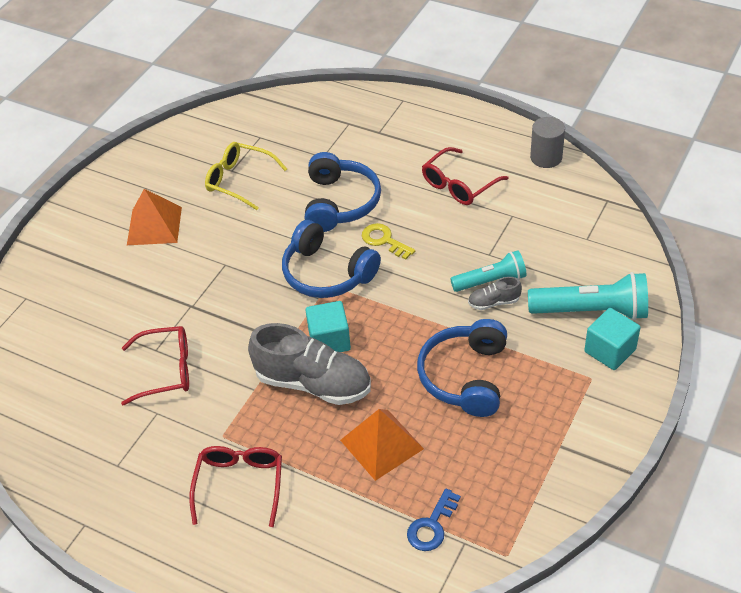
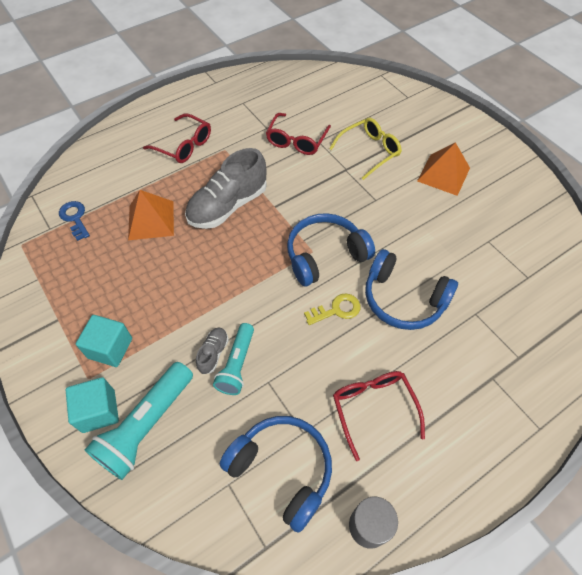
camera: 115 degrees right, 10 degrees up
(239, 180) = (471, 241): yellow glasses -> yellow glasses (369, 151)
(329, 340) = (258, 229): turquoise cube -> turquoise cube (110, 348)
(465, 377) = (161, 293): blue headphones -> blue headphones (282, 470)

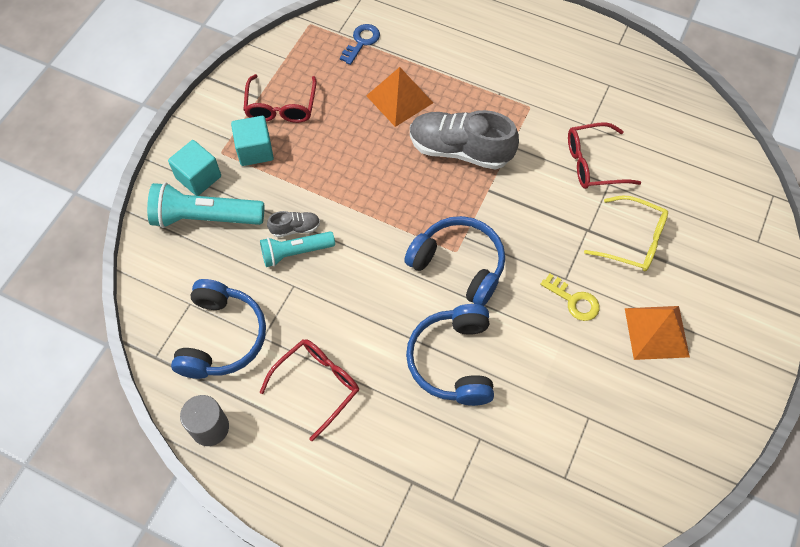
camera: 60 degrees right, 5 degrees up
(184, 145) = (508, 70): red glasses -> red glasses (281, 107)
(337, 310) = (402, 306): yellow key -> yellow key (574, 300)

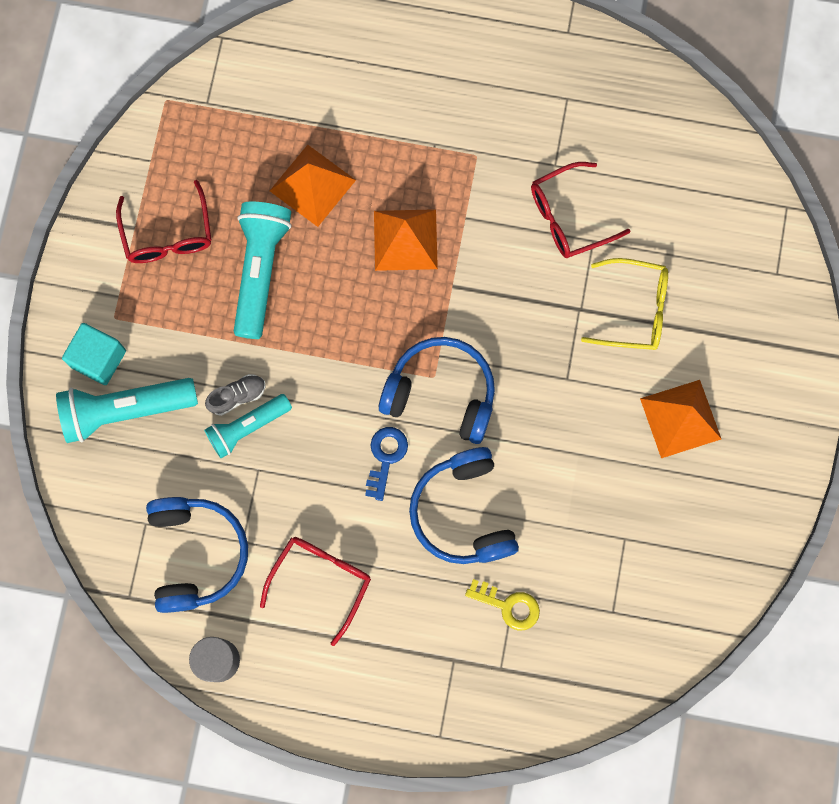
camera: 15 degrees left, 15 degrees up
(255, 150) = (155, 304): turquoise cube -> none
(342, 146) = (260, 270): none -> turquoise flashlight
(361, 42) = (241, 111): blue key -> blue key (385, 457)
(460, 150) = (405, 239): grey shoe -> orange pyramid
(574, 300) = (582, 404): yellow key -> yellow key (508, 605)

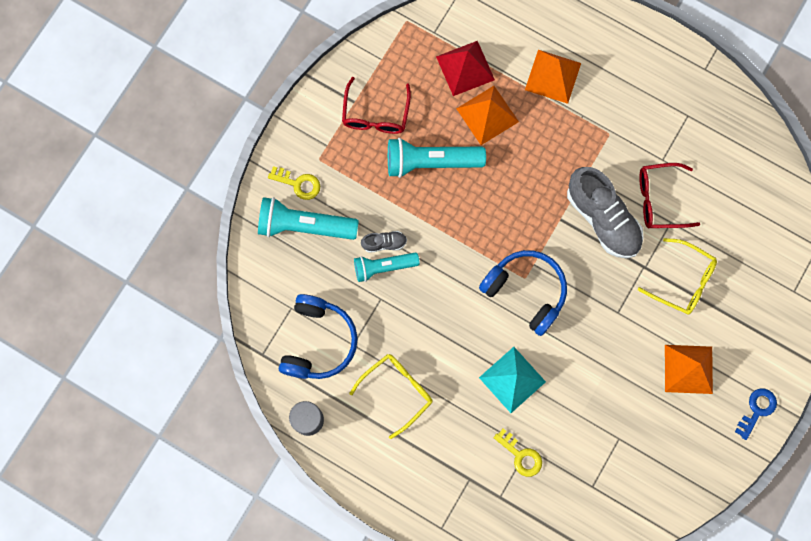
camera: 20 degrees right, 0 degrees up
(99, 359) = (298, 184): turquoise cube -> yellow key
(260, 270) = (430, 162): turquoise flashlight -> turquoise flashlight turned 120 degrees counterclockwise
(263, 135) = (465, 68): none -> red pyramid
(321, 581) = (397, 391): red glasses -> yellow glasses
(385, 457) = (471, 322): blue key -> blue key (757, 410)
(405, 239) = (539, 175): orange pyramid -> orange pyramid (553, 76)
(463, 512) = (512, 379): blue headphones -> turquoise pyramid
(505, 266) = (602, 218): none -> grey shoe

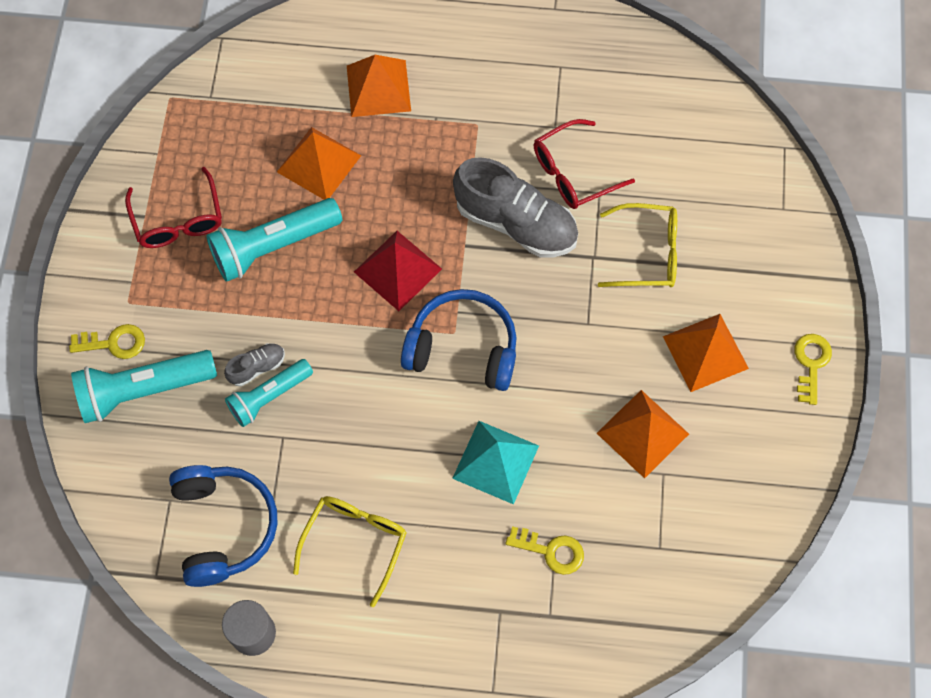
camera: 25 degrees left, 10 degrees down
(465, 68) = (267, 121): red pyramid -> red pyramid (397, 270)
(618, 405) = (642, 433): none -> orange pyramid
(757, 410) = (811, 363): blue key -> yellow key

